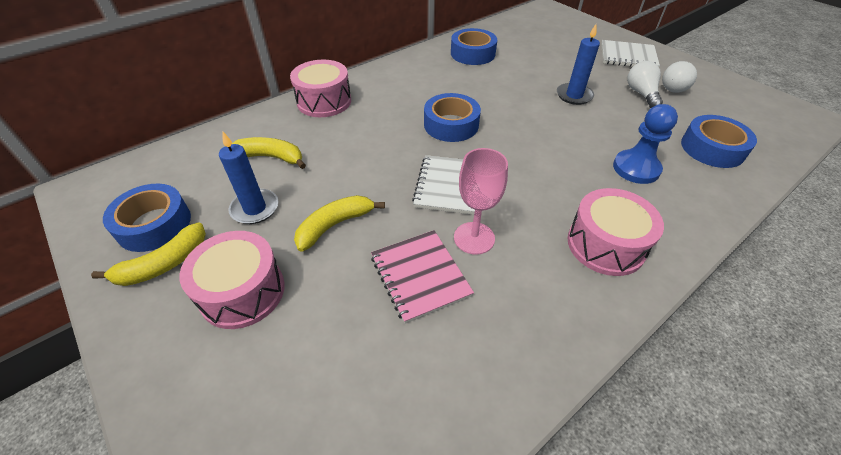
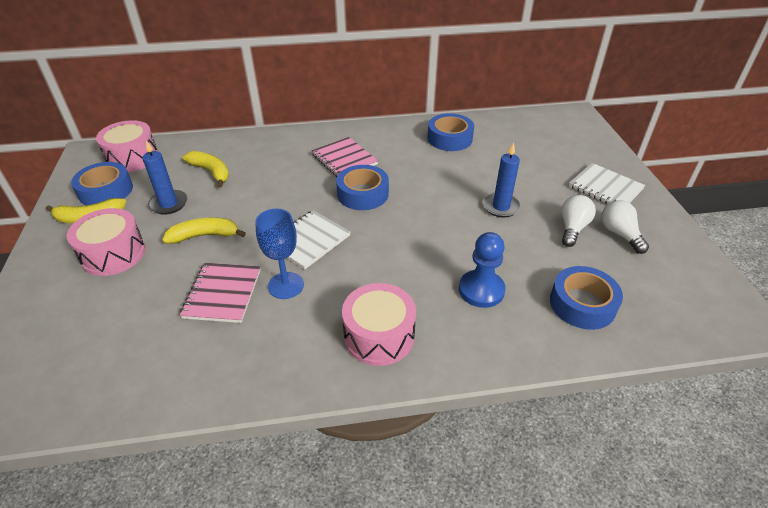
camera: 30 degrees right, 5 degrees down
(324, 101) = (287, 142): pink drum -> pink drum (132, 158)
(399, 100) = (344, 159): none -> pink notebook
(474, 238) = (286, 285): pink goblet -> blue goblet
(675, 87) = (619, 234): white light bulb -> white light bulb turned 90 degrees clockwise

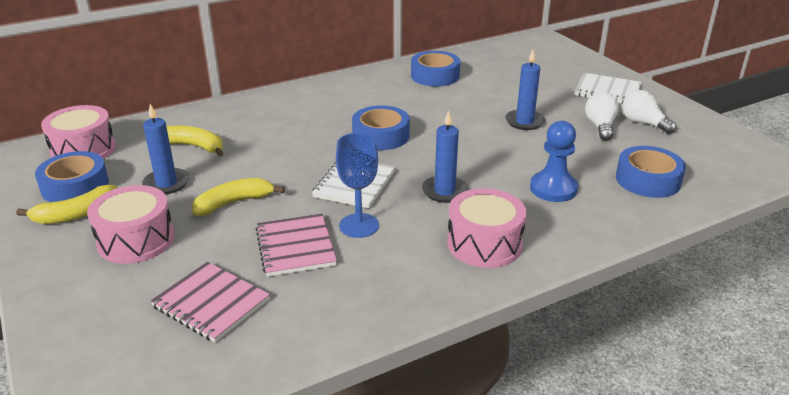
camera: 20 degrees left, 10 degrees down
(344, 159) = (338, 110): pink notebook -> pink notebook (211, 303)
(380, 267) = (444, 191): none -> blue candle

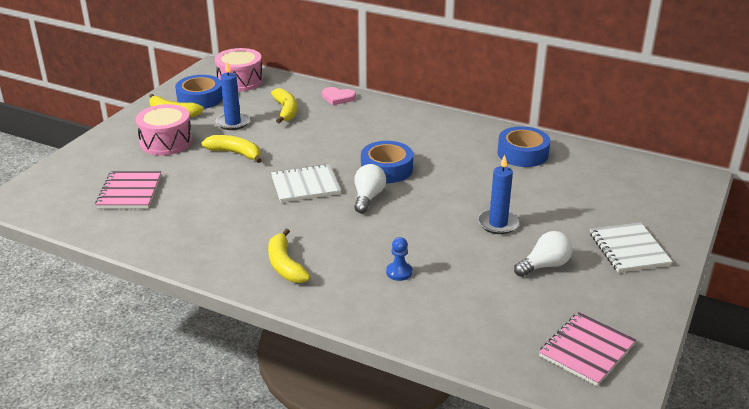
camera: 55 degrees right, 0 degrees up
(216, 113) = (338, 98): none -> pink heart
(295, 247) = (209, 194): pink notebook -> pink notebook (586, 350)
(359, 225) = (256, 207): blue goblet -> none
(444, 191) = (338, 224): blue candle -> none
(484, 244) = (285, 265): pink drum -> yellow banana
(553, 188) = (399, 272): blue pawn -> blue pawn, size x0.58
(643, 123) = (586, 288): white light bulb -> white light bulb (368, 197)
(647, 180) = (473, 318): blue tape -> none

